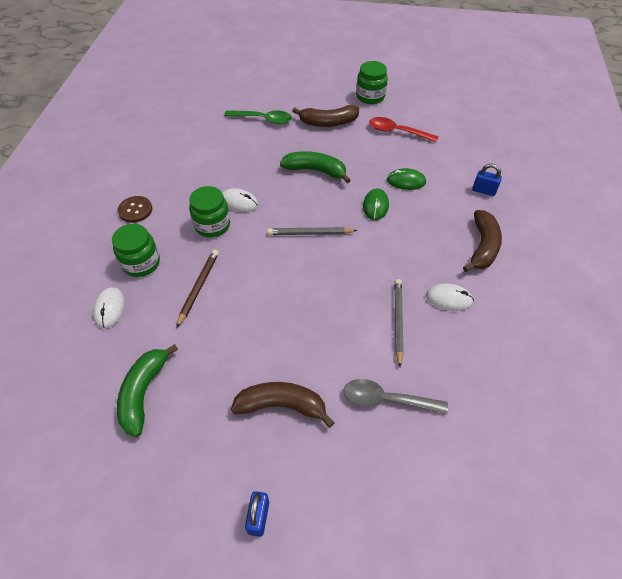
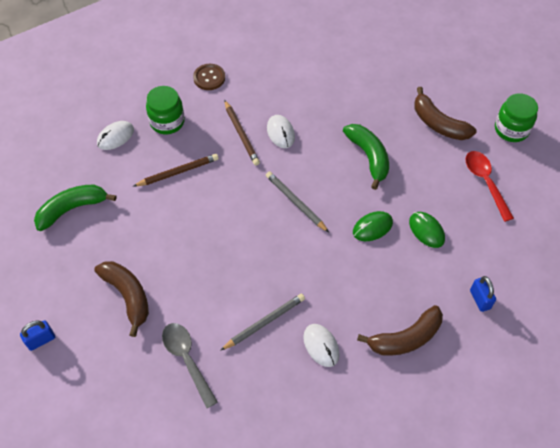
camera: 50 degrees right, 5 degrees up
(212, 225) = (241, 134): green jar -> brown pencil
(263, 119) = (390, 76): green spoon -> none

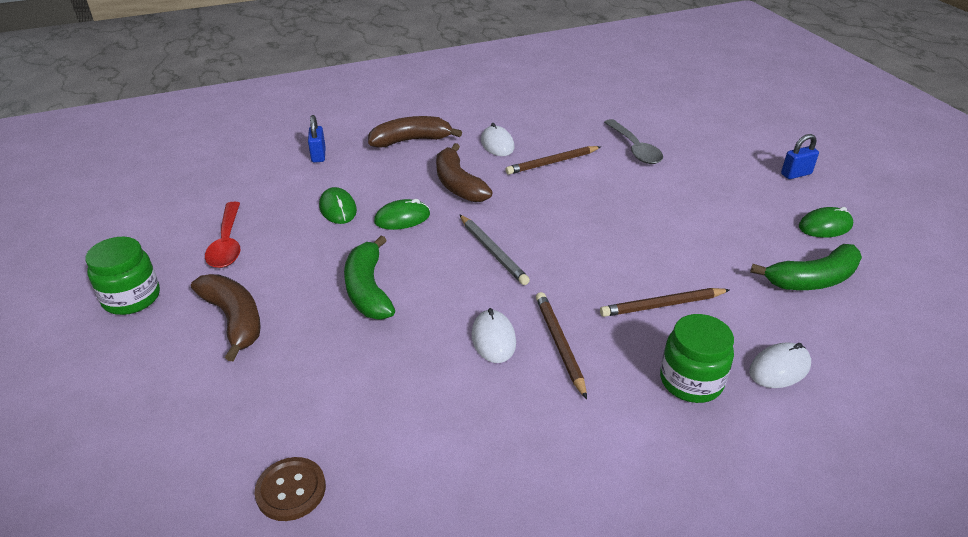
camera: 170 degrees left, 20 degrees down
(42, 269) = (825, 226): none -> green mouse
(128, 296) = (708, 194): brown banana -> brown banana (458, 184)
(209, 78) = (615, 456): brown button -> brown button (291, 490)
(264, 322) = (552, 163): grey pencil -> brown pencil

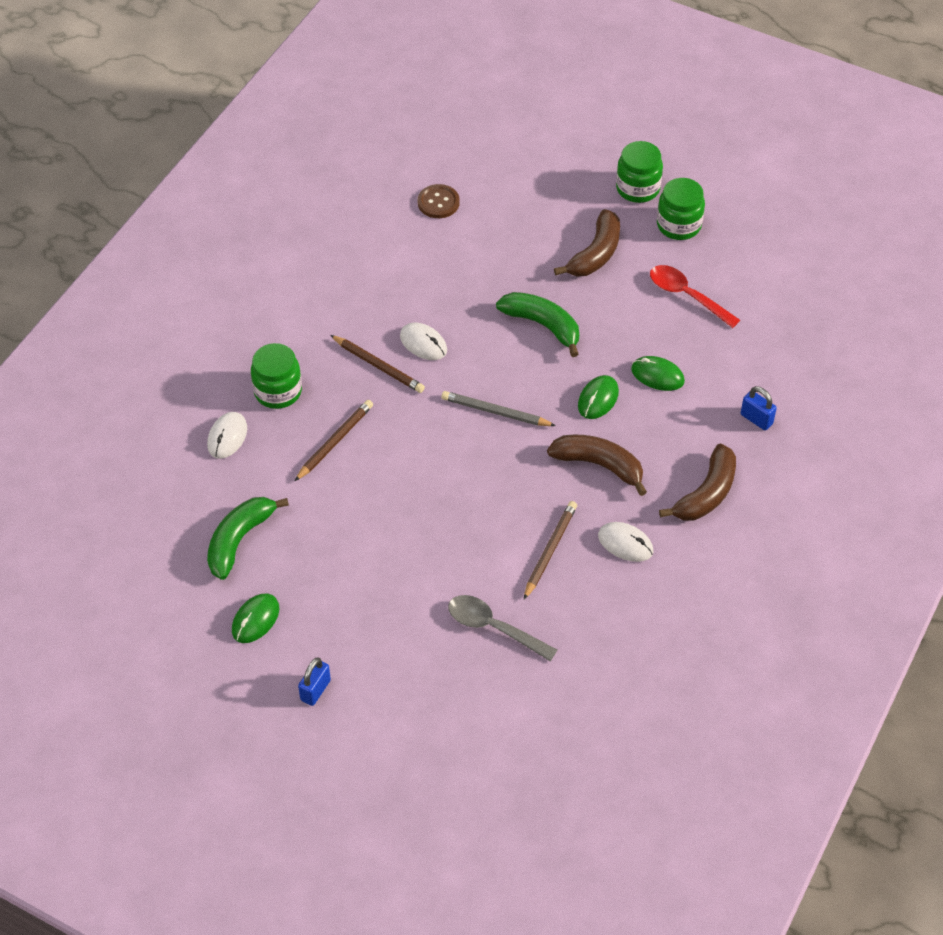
camera: 140 degrees right, 15 degrees up
(96, 355) = (638, 188): none -> green jar
(234, 319) = (595, 254): brown banana -> brown banana turned 75 degrees counterclockwise

